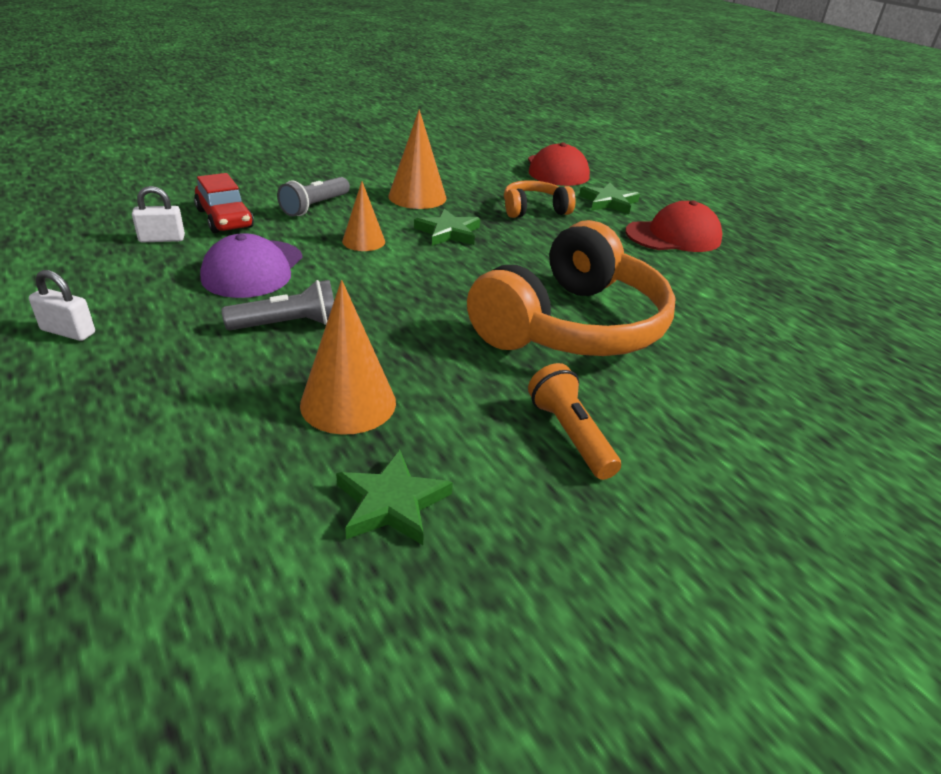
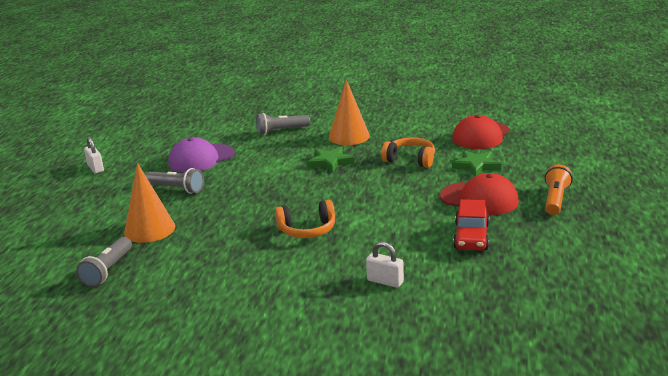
camera: 45 degrees right, 10 degrees down
(162, 239) = (184, 134): white padlock -> white padlock (385, 281)
(224, 219) = (227, 129): red car -> red car (471, 236)
(363, 241) = (275, 156): orange cone -> none
(391, 503) = (108, 270): green star -> grey flashlight
(570, 435) = (215, 275): orange flashlight -> orange flashlight (555, 199)
(572, 326) = (307, 230): orange headphones -> orange headphones, size x0.48

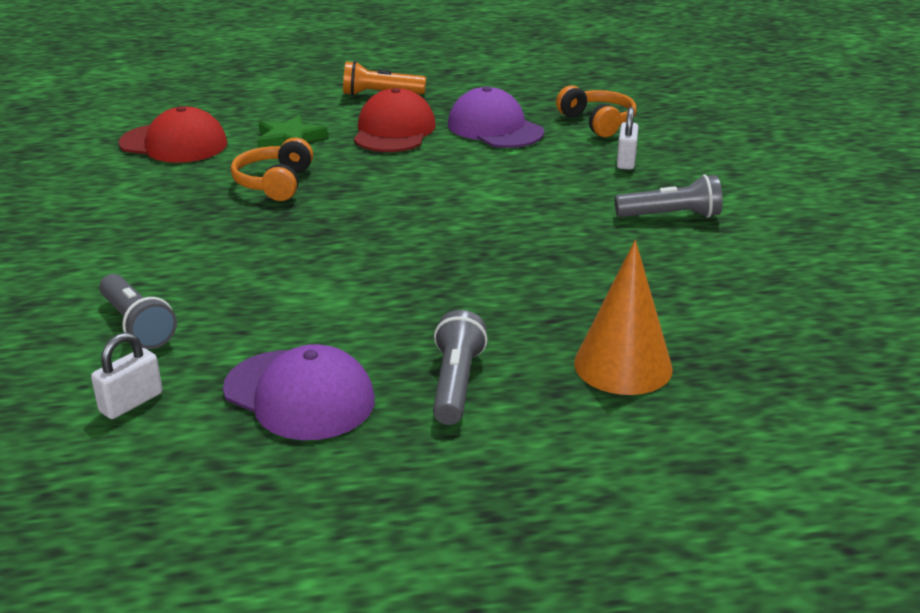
camera: 110 degrees left, 5 degrees up
(95, 168) = (387, 559): white padlock -> white padlock (131, 402)
(108, 270) = (771, 365): grey flashlight -> grey flashlight (671, 216)
(307, 230) = (538, 224): orange headphones -> orange headphones (597, 122)
(330, 162) = (293, 245): green star -> none
(349, 136) = (172, 246): orange cone -> none
(471, 236) = (495, 128): red car -> purple cap

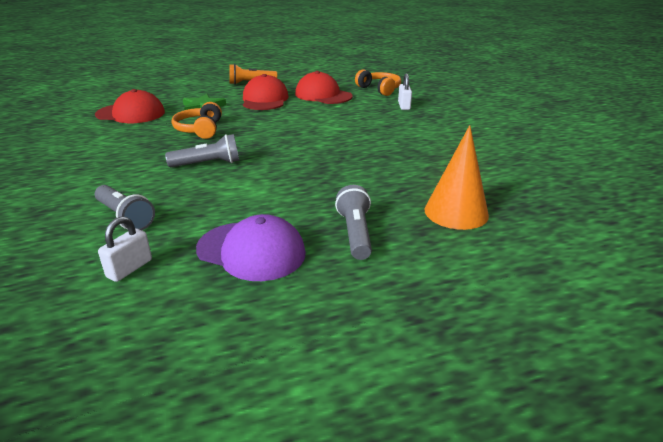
camera: 10 degrees left, 0 degrees up
(495, 128) = (323, 95): purple cap -> red cap
(671, 216) = (442, 130): grey flashlight -> grey flashlight (208, 164)

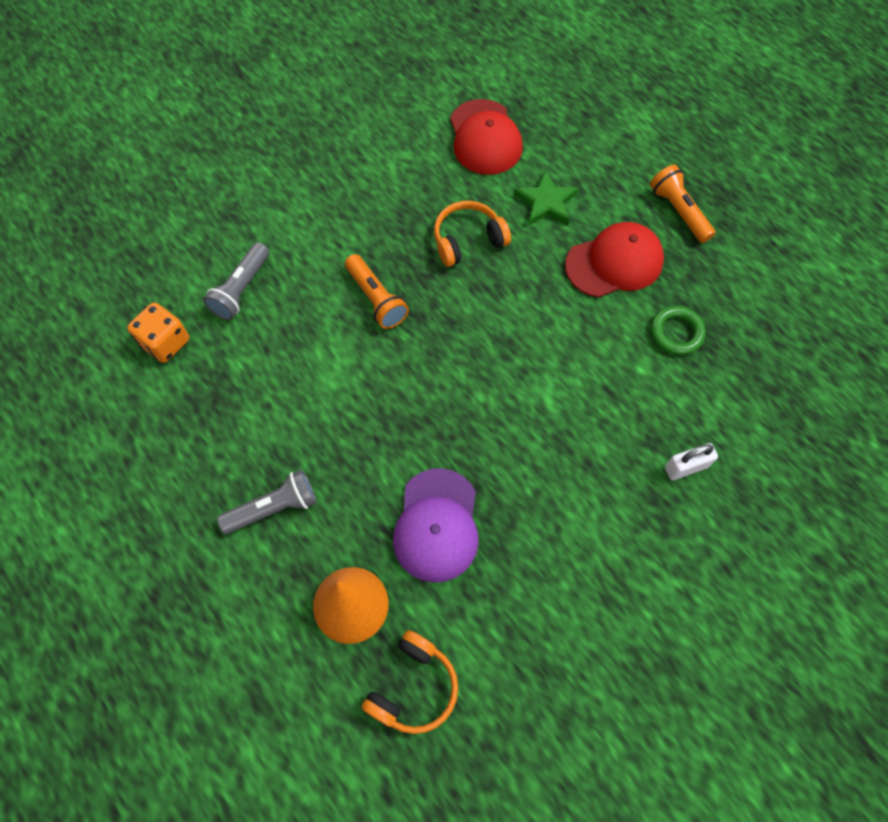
camera: 70 degrees right, 35 degrees up
(129, 268) = (165, 342): white padlock -> orange dice
(208, 164) = (376, 299): grey flashlight -> orange flashlight
(251, 251) = (216, 425): purple cap -> purple cap (437, 525)
(323, 95) = (676, 333): red cap -> green ring
(379, 89) = (752, 408): orange headphones -> orange headphones (413, 687)

